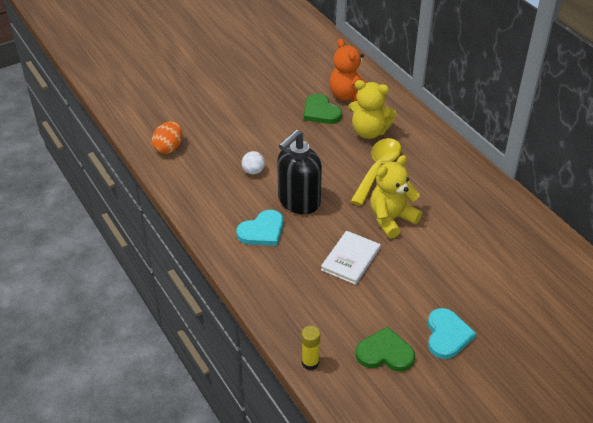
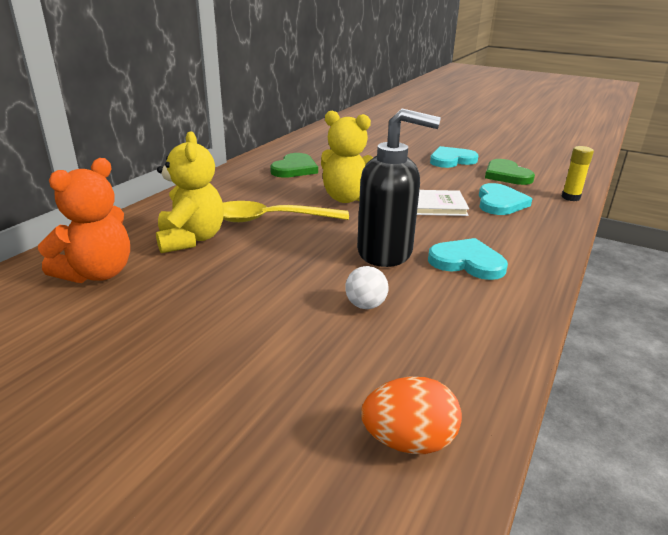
camera: 120 degrees left, 15 degrees down
(320, 112) = (159, 287): green heart -> green heart (294, 169)
(330, 305) = (500, 202): none -> turquoise heart

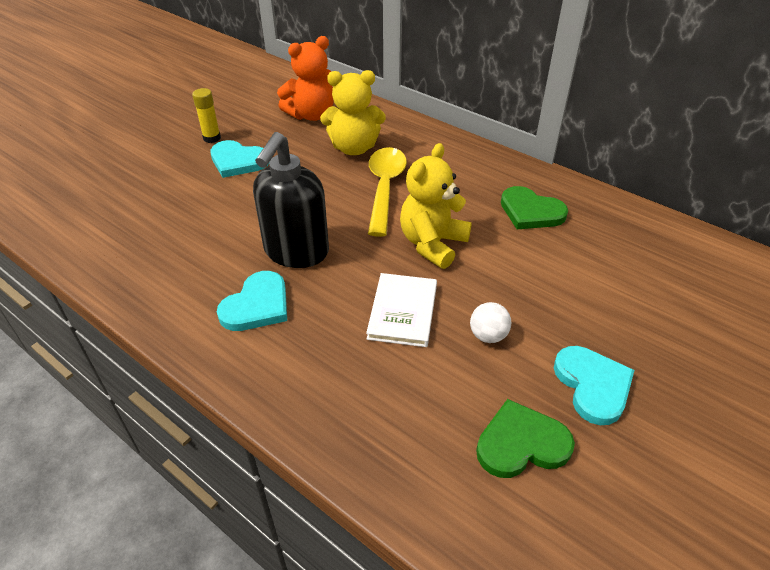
camera: 100 degrees right, 15 degrees up
(97, 273) = (311, 115): orange teddy bear -> orange teddy bear turned 75 degrees counterclockwise
(365, 305) = (216, 227): white ball -> white ball (488, 335)
(408, 441) = (80, 224): orange egg -> none
(500, 202) = (404, 390): turquoise heart -> turquoise heart (238, 161)
(570, 197) = (414, 500): yellow glue stick -> yellow glue stick (212, 138)

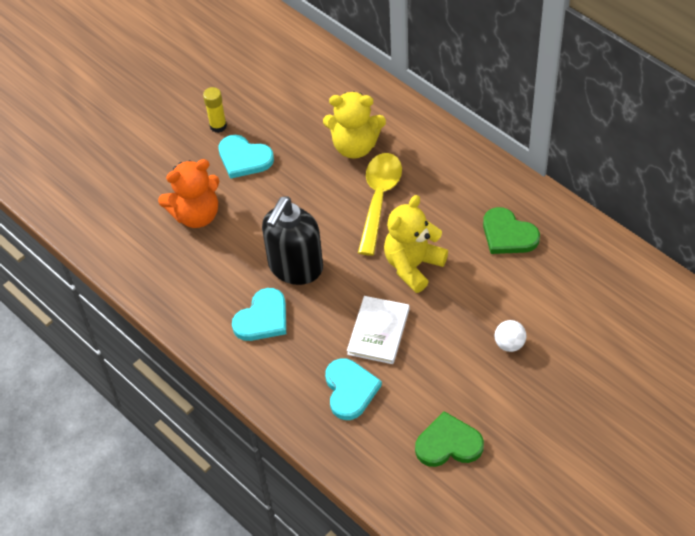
camera: 10 degrees right, 10 degrees up
(311, 115) = (316, 97): orange teddy bear -> orange teddy bear (196, 215)
(488, 335) = (442, 357): white ball -> white ball (509, 344)
(593, 385) = (513, 404): turquoise heart -> turquoise heart (350, 390)

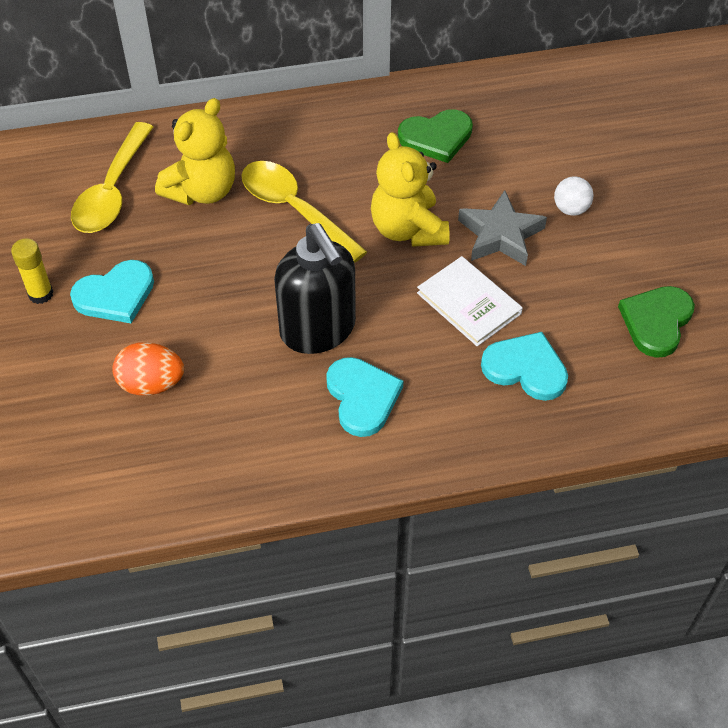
camera: 60 degrees left, 0 degrees up
(196, 215) = (151, 384): orange teddy bear -> orange egg
(318, 106) = (112, 191): none -> yellow spoon
(451, 317) = (500, 235): none -> grey star

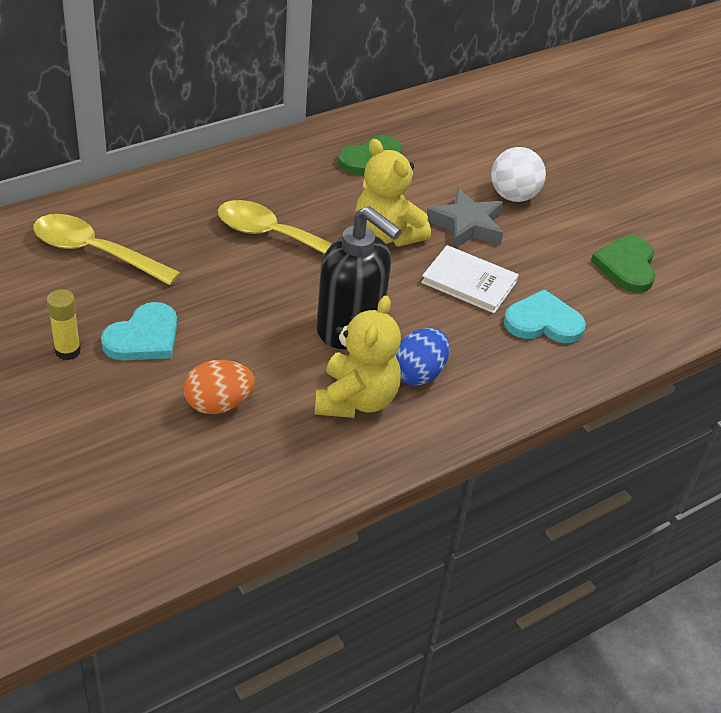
camera: 25 degrees left, 10 degrees down
(112, 191) = (95, 252): yellow spoon -> yellow spoon turned 120 degrees clockwise
(202, 191) = (183, 237): yellow teddy bear -> yellow teddy bear (356, 400)
(362, 397) = (418, 373): turquoise heart -> blue egg
(571, 209) = (513, 196): white ball -> white ball, size x1.56

